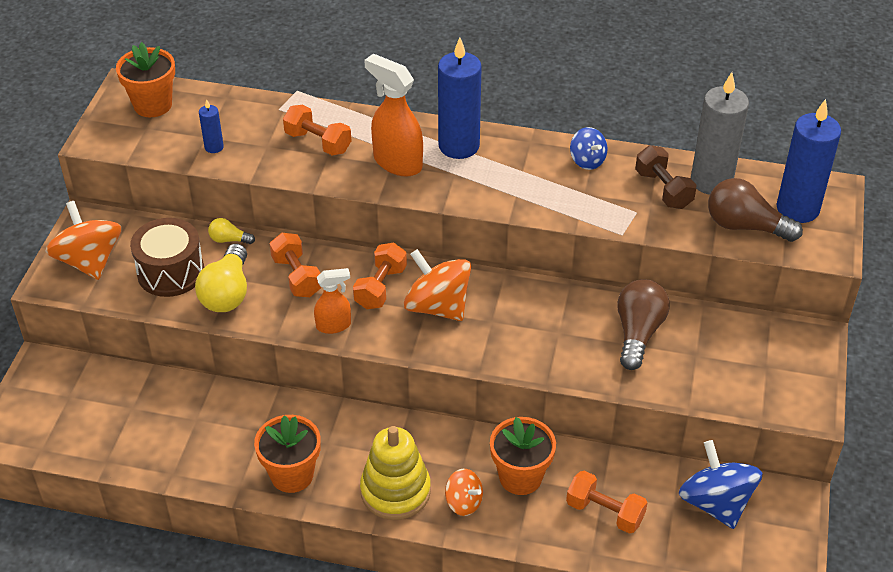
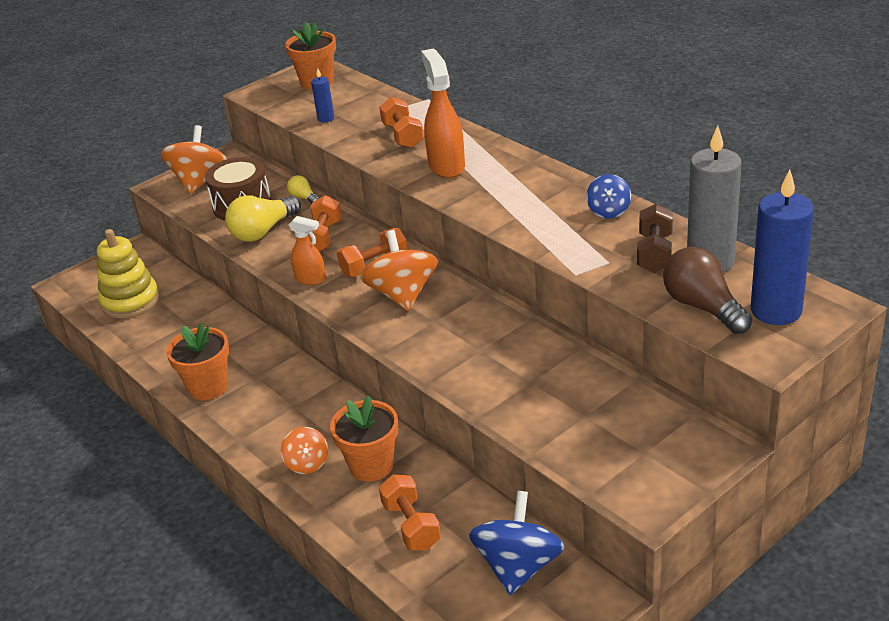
camera: 40 degrees right, 10 degrees down
(395, 491) = (266, 431): yellow stacking toy -> yellow stacking toy (130, 301)
(459, 146) = (509, 169): blue candle -> none
(638, 333) = (549, 377): brown light bulb -> none

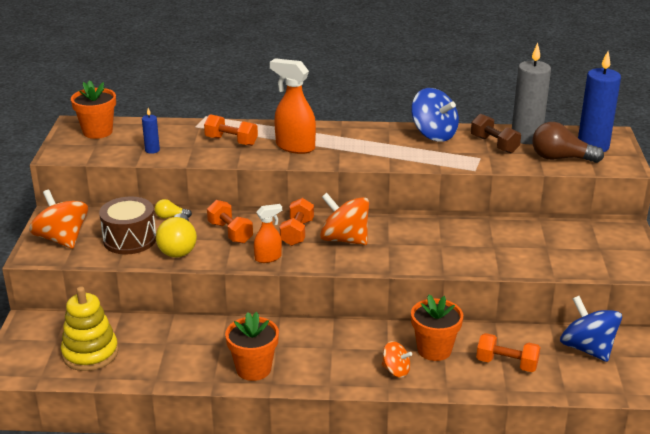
camera: 50 degrees left, 5 degrees down
(608, 211) = (433, 134): blue spinning top -> blue spinning top, size x1.81

